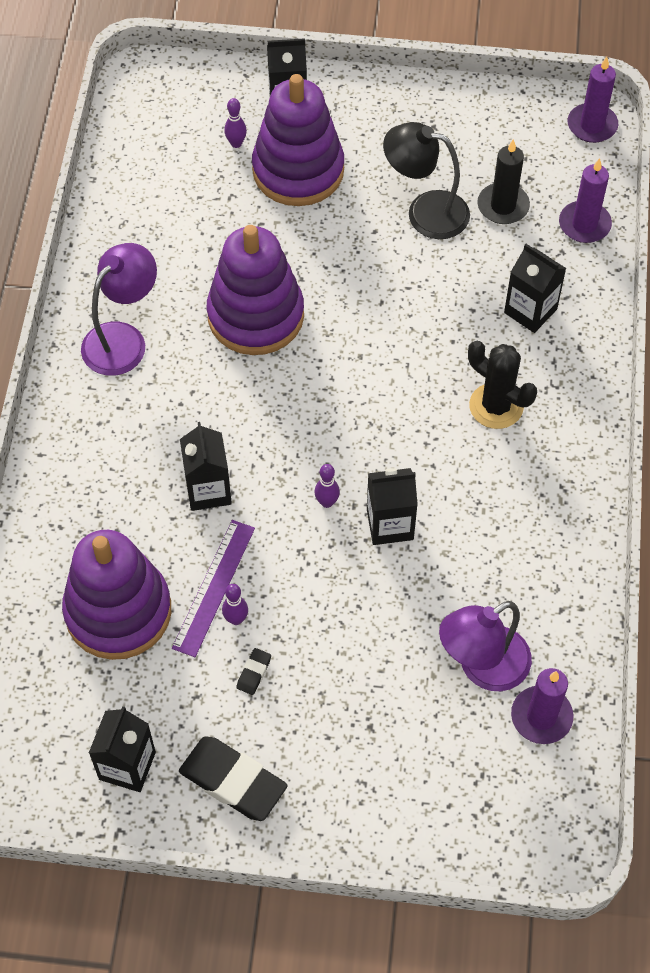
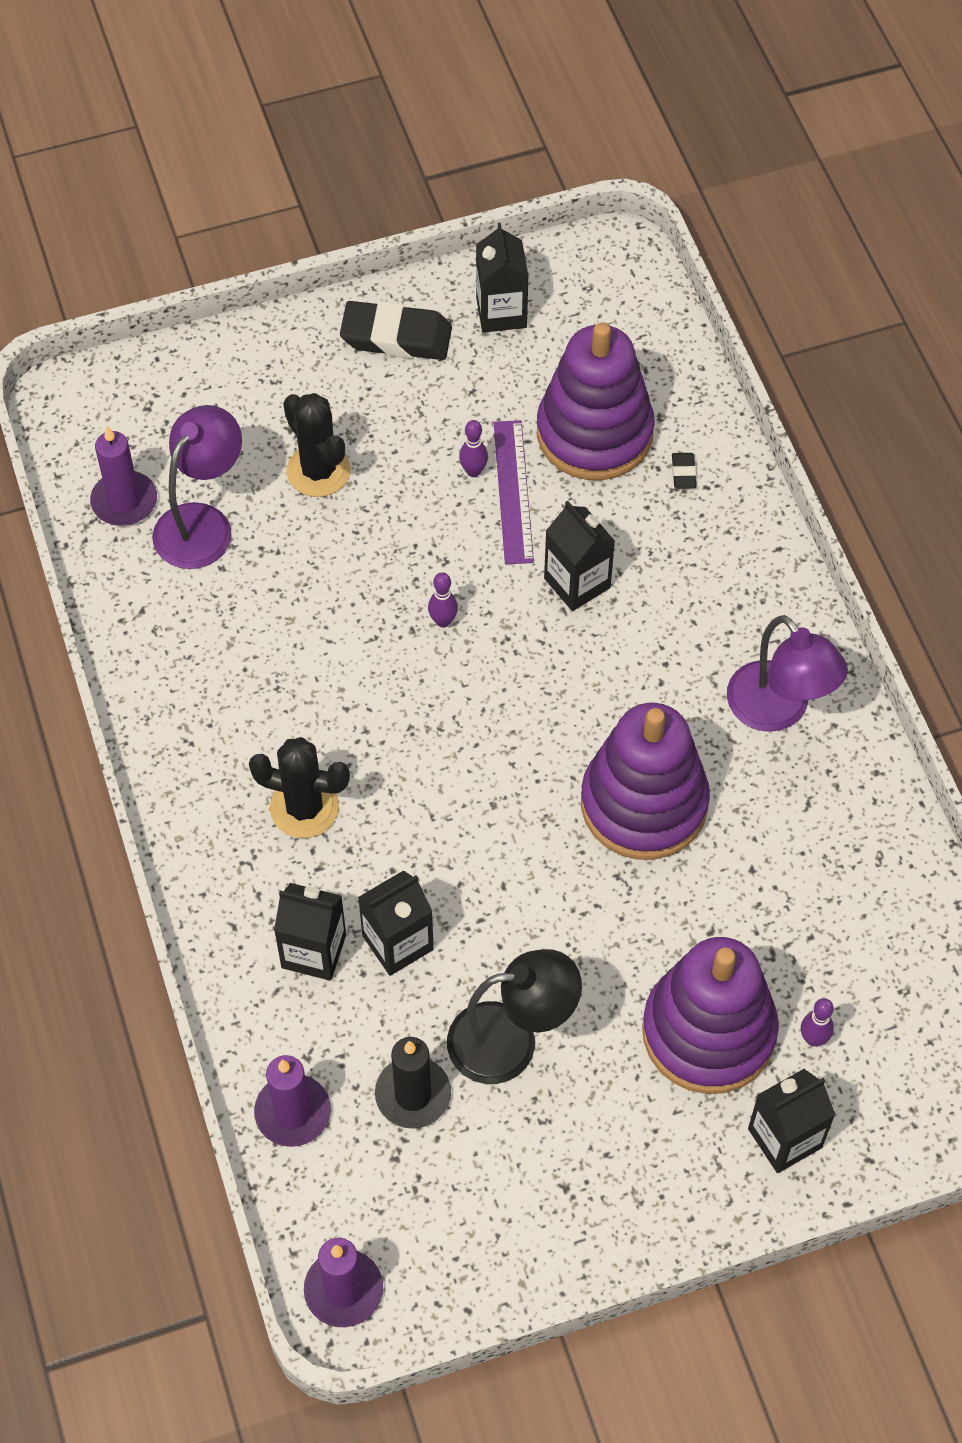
camera: 155 degrees right, 0 degrees up
(123, 339) = (778, 710): purple lamp -> purple lamp turned 45 degrees counterclockwise
(254, 673) = (428, 431): black eraser -> black eraser (683, 473)
(364, 675) = (318, 471): none -> black cactus
(390, 524) = (363, 625): black carton -> black carton (398, 943)

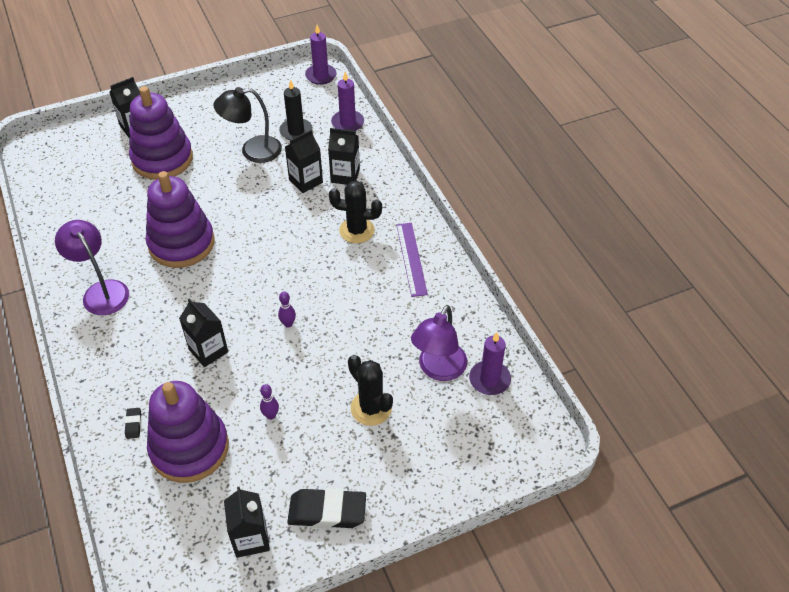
camera: 175 degrees right, 10 degrees down
(513, 491) = (245, 404): purple ruler -> purple ruler (411, 259)
(813, 1039) = (115, 159): purple bowling pin -> none

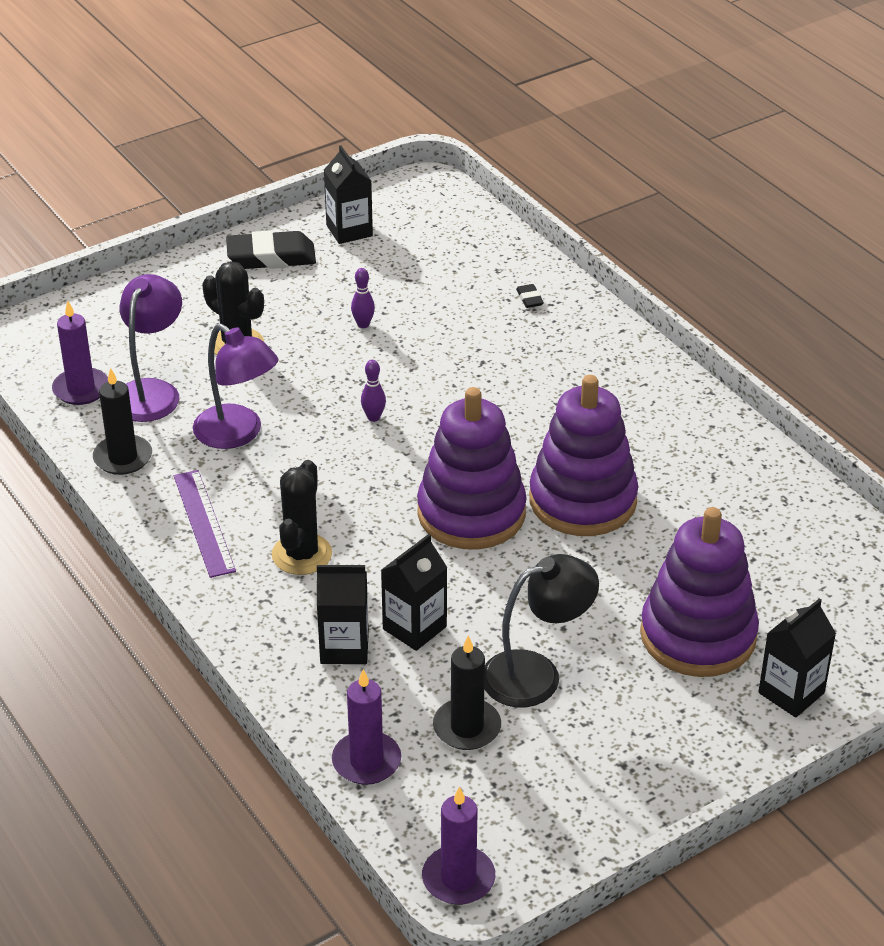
camera: 170 degrees right, 10 degrees down
(101, 291) = (664, 425): purple lamp -> purple lamp (237, 434)
(189, 448) = (450, 287): purple stacking toy -> purple stacking toy (471, 513)
(208, 351) = (473, 376): black carton -> none
(357, 230) = (302, 554): black cactus -> black cactus turned 75 degrees counterclockwise
(460, 314) = (123, 458): none -> black candle

